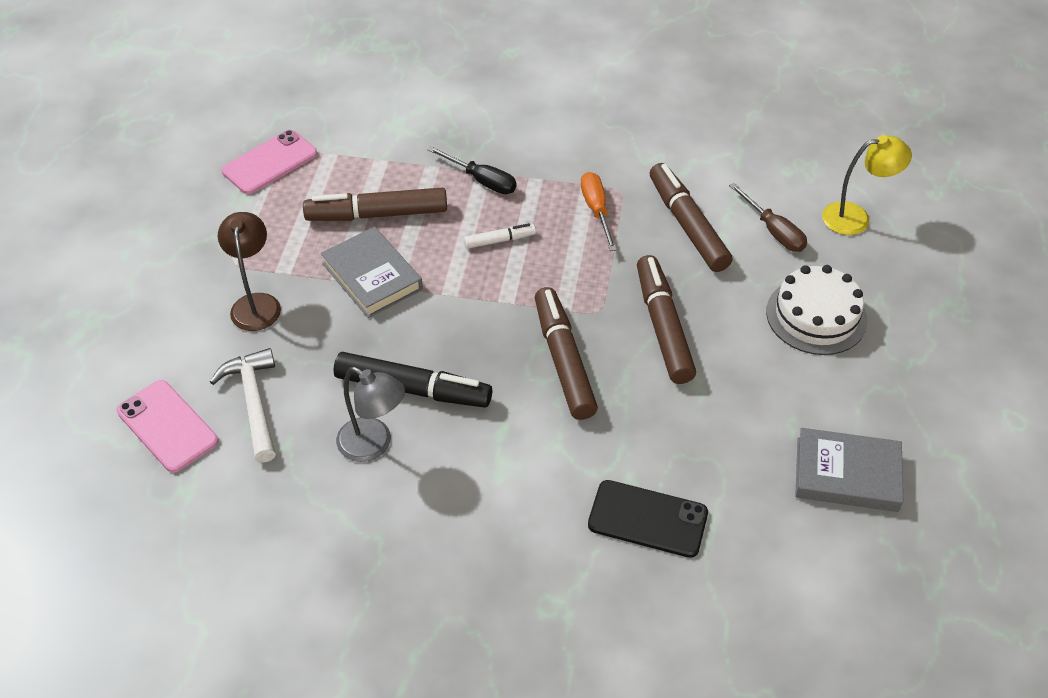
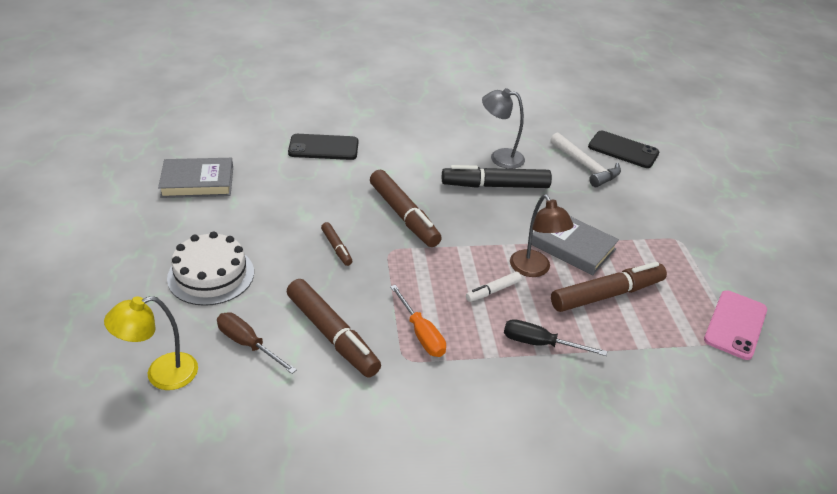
camera: 160 degrees right, 10 degrees down
(167, 426) = (623, 150): pink phone -> black phone
(256, 303) = (637, 217): brown lamp -> brown lamp (534, 269)
(663, 326) = (336, 248): brown marker -> brown marker, size x0.50

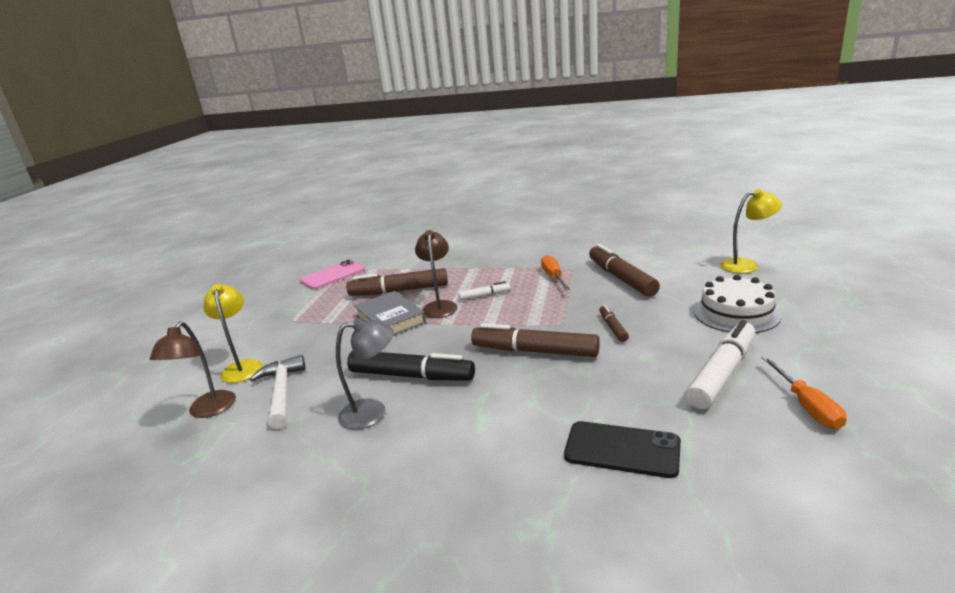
camera: 155 degrees left, 15 degrees down
(197, 182) = (806, 406): grey book -> orange screwdriver
(246, 204) = (722, 373): none -> white marker
(248, 344) = (686, 276): brown screwdriver -> none
(403, 215) = (534, 351): brown marker -> brown marker turned 60 degrees counterclockwise
(500, 157) = (373, 412): grey lamp -> grey lamp turned 45 degrees counterclockwise
(540, 344) = (473, 271): black screwdriver -> none
(623, 150) = (207, 411): black phone -> brown lamp
(651, 184) = (242, 367): none -> yellow lamp

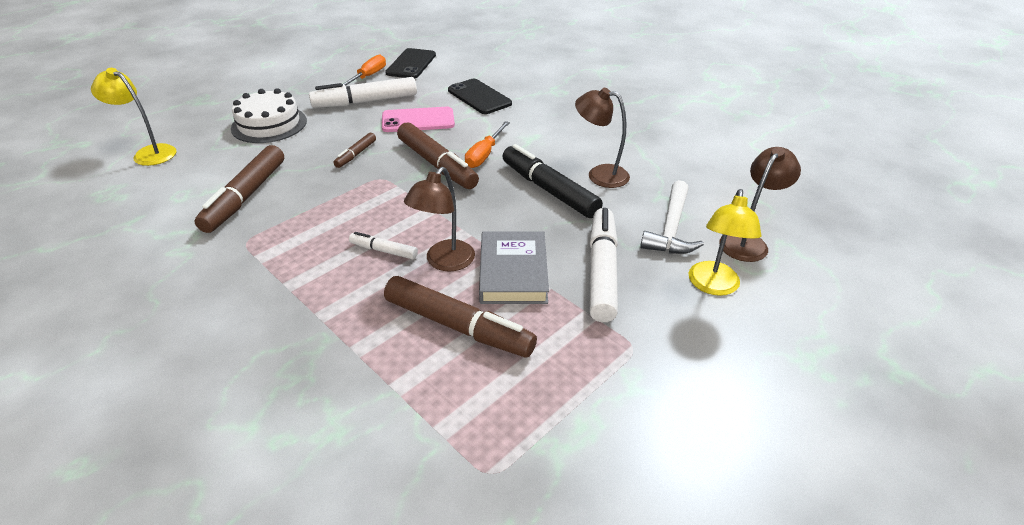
camera: 150 degrees left, 15 degrees up
(329, 343) = (602, 271): none -> white marker
(332, 275) = (520, 462): pink phone -> pink phone (418, 120)
(373, 412) = (599, 174): grey lamp -> brown lamp
(554, 277) = (284, 236): orange screwdriver -> orange screwdriver (484, 155)
(820, 461) = (411, 64): none -> black phone

